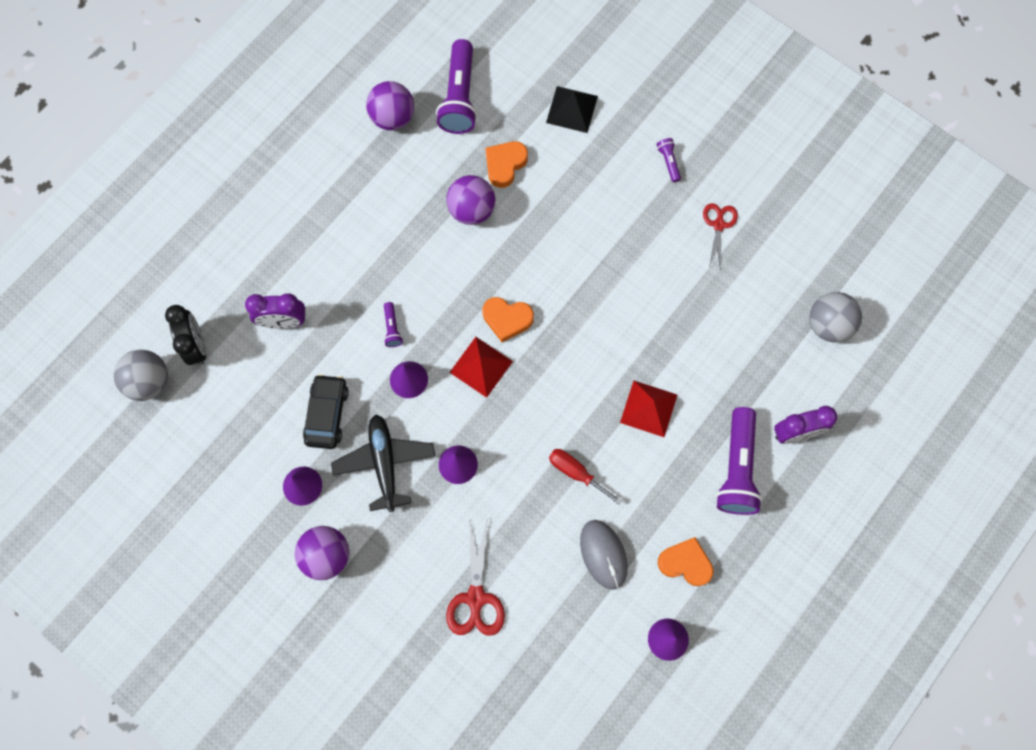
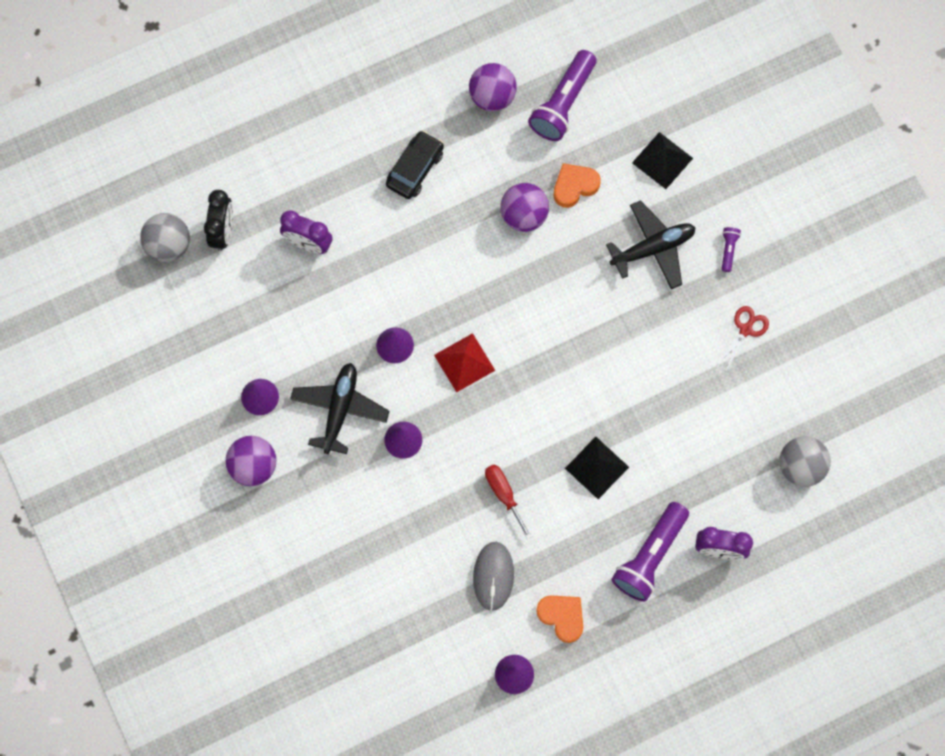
camera: 25 degrees right, 0 degrees up
(327, 414) = (309, 344): black car -> black car (415, 169)
(392, 328) = (401, 293): purple flashlight -> none
(476, 597) = (365, 561): red scissors -> none
(507, 319) = (508, 330): orange heart -> none
(601, 189) = (653, 248): none -> black plane
(648, 408) = (596, 467): red pyramid -> black pyramid

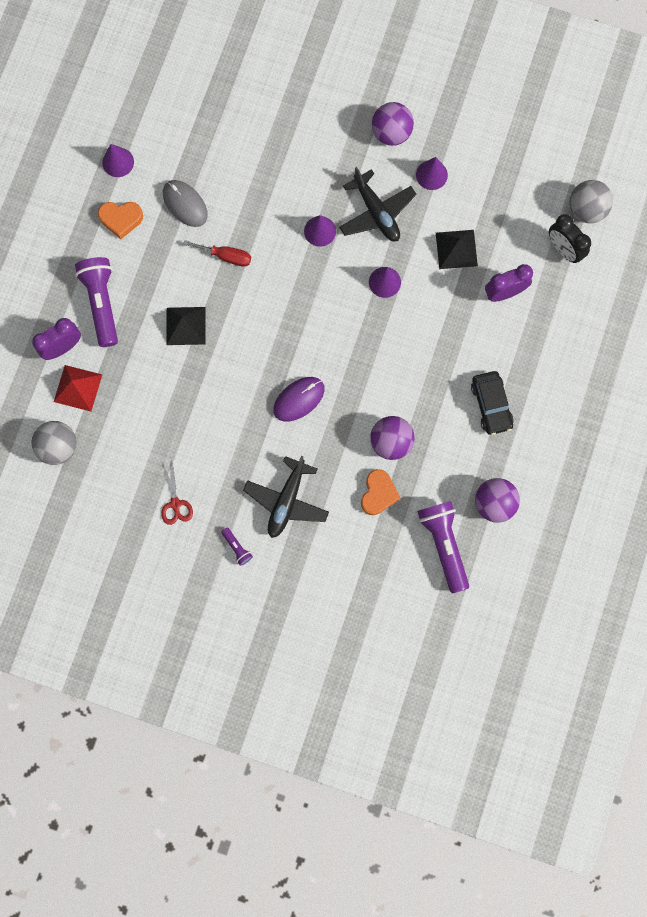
camera: 135 degrees right, 5 degrees up
(464, 362) = (331, 312): red pyramid -> red pyramid (77, 388)
(563, 317) = (299, 399): none -> purple mouse
(662, 160) = (339, 568): black pyramid -> black pyramid (456, 249)

